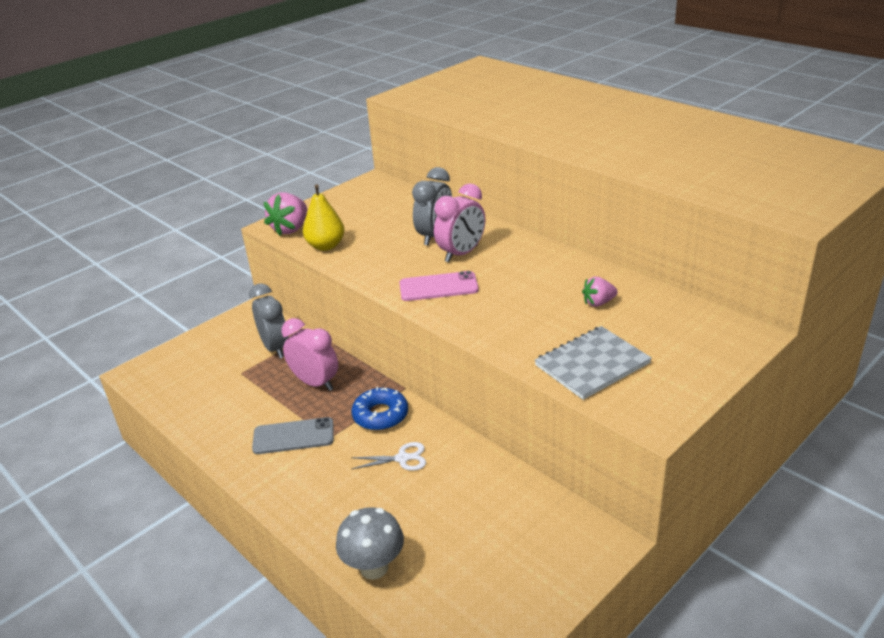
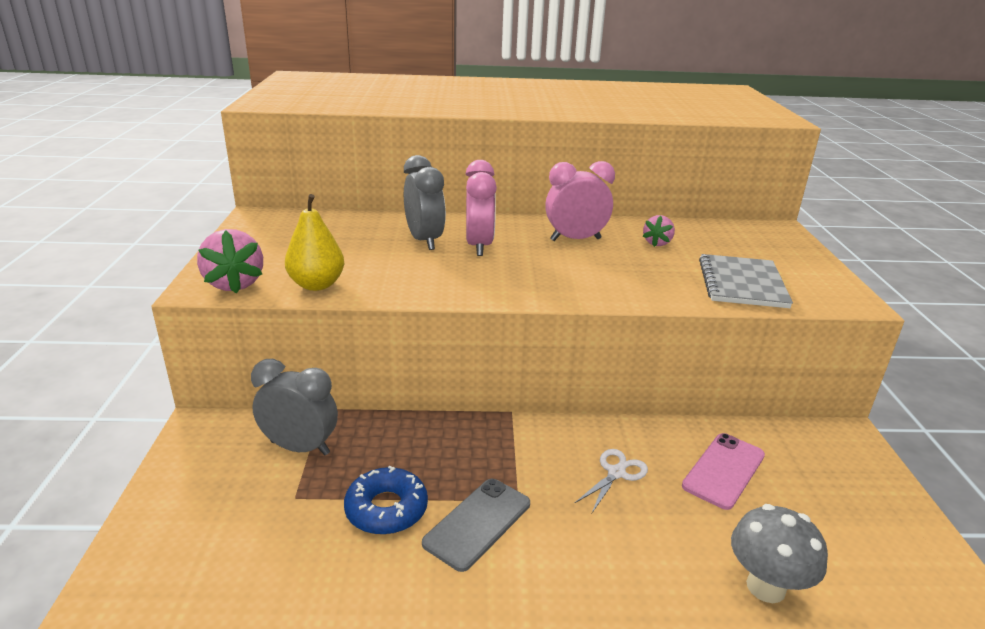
camera: 50 degrees left, 5 degrees down
(315, 383) = (411, 456): pink clock -> pink clock (575, 239)
(380, 415) = (531, 448): blue donut -> blue donut (386, 509)
(438, 287) = (513, 277): pink phone -> pink phone (724, 470)

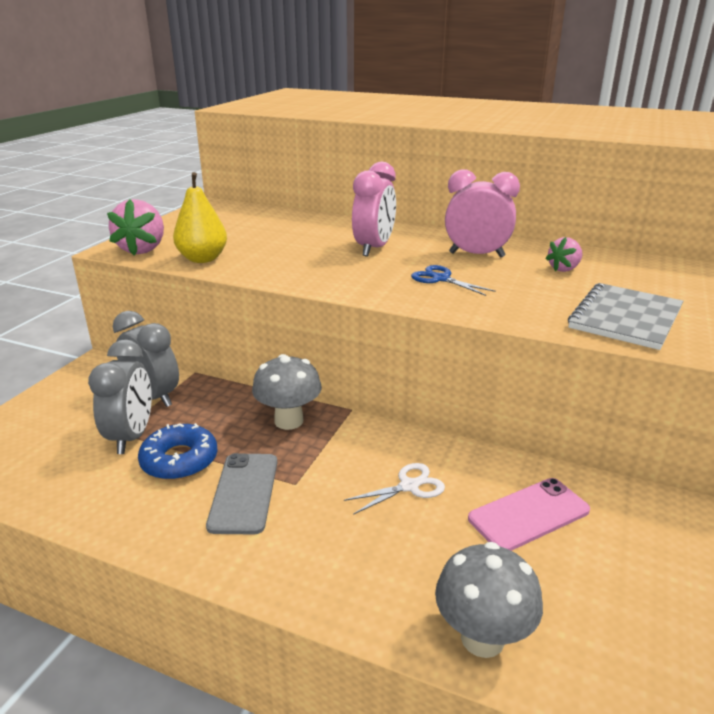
camera: 25 degrees right, 0 degrees up
(424, 241) = (329, 238): grey clock -> grey clock (131, 437)
(462, 438) = (289, 421): none -> grey mushroom
(477, 523) = (244, 492): grey phone -> grey phone turned 60 degrees counterclockwise
(568, 270) = (440, 279): none -> blue scissors

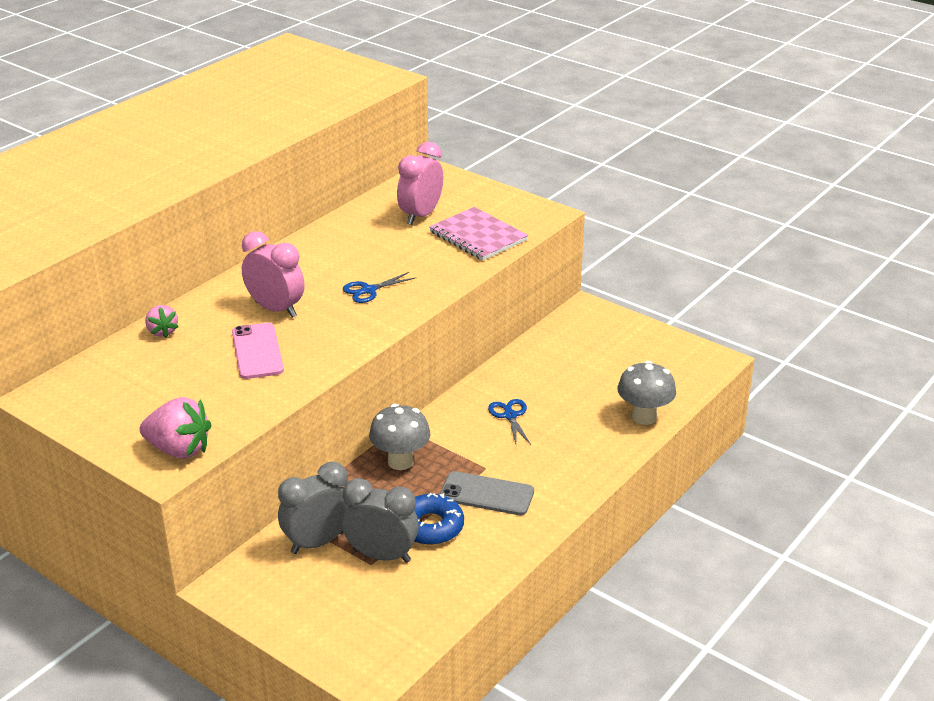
camera: 75 degrees left, 5 degrees up
(203, 259) = (237, 410): yellow pear -> none
(409, 486) = (510, 415): white scissors -> blue scissors
(476, 255) = (326, 262): pink clock -> pink clock (420, 215)
(529, 514) = (556, 374): pink phone -> pink phone (257, 351)
(564, 269) = (382, 232): pink strawberry -> pink strawberry (162, 331)
(625, 318) = (478, 236): grey notebook -> pink notebook

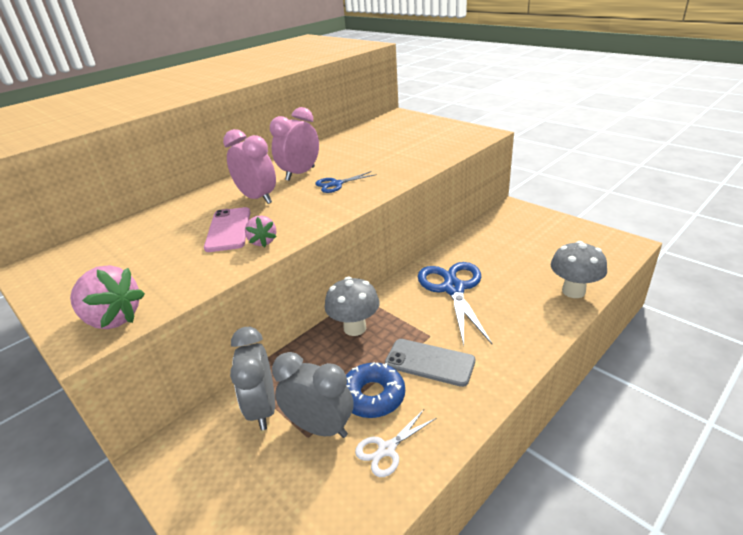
camera: 10 degrees right, 0 degrees up
(162, 331) = (161, 215): pink strawberry -> pink strawberry (263, 241)
(317, 542) = (262, 408): grey clock -> grey clock turned 75 degrees counterclockwise
(420, 215) = (387, 137): pink clock -> pink clock (300, 174)
(450, 570) = (386, 449): none -> white scissors
(478, 236) = (430, 148): pink notebook -> none
(510, 415) = (453, 288): blue scissors -> blue scissors, size x1.95

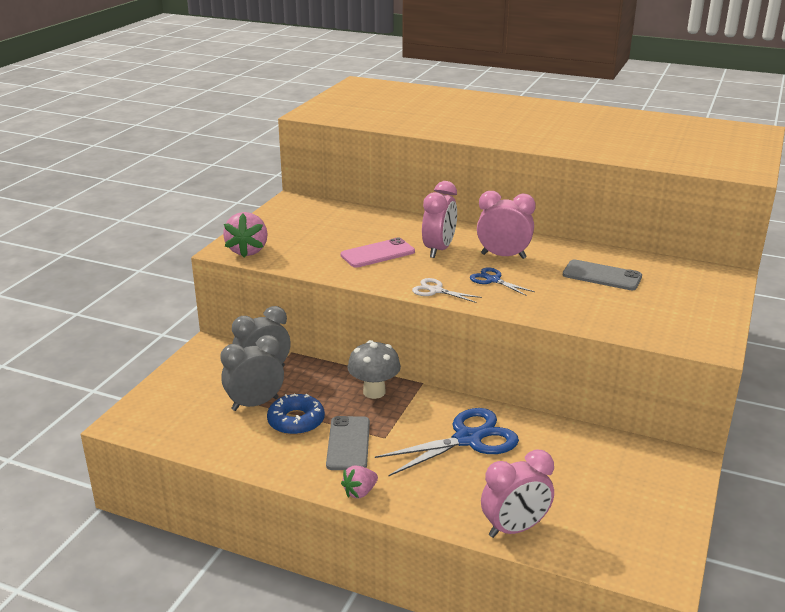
camera: 65 degrees right, 5 degrees down
(263, 241) = (367, 273): pink strawberry -> pink strawberry (360, 492)
(320, 427) = (255, 404): grey clock -> grey clock turned 120 degrees counterclockwise
(367, 146) = (602, 276): none -> grey phone
(386, 449) = (245, 440): white scissors -> white scissors (435, 290)
(573, 291) = (515, 528): grey mushroom -> pink clock

